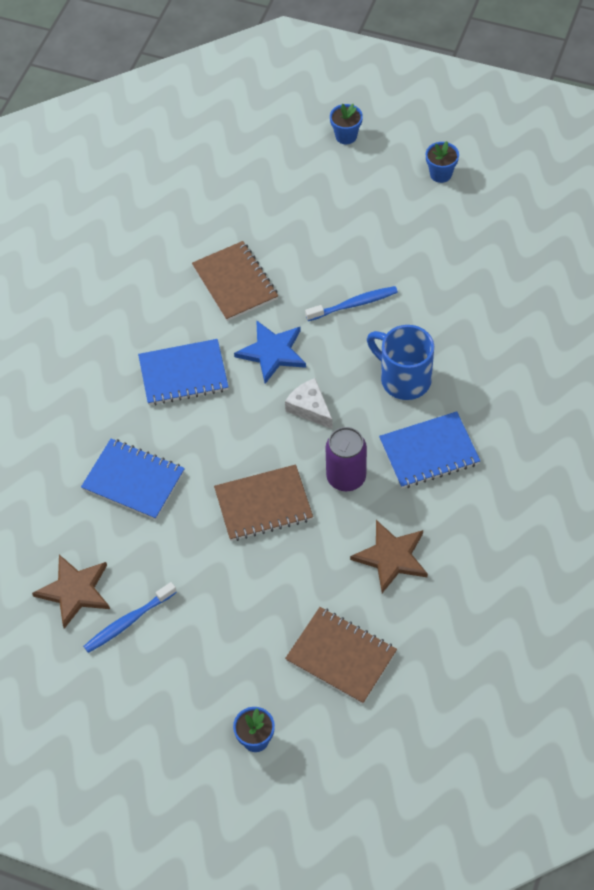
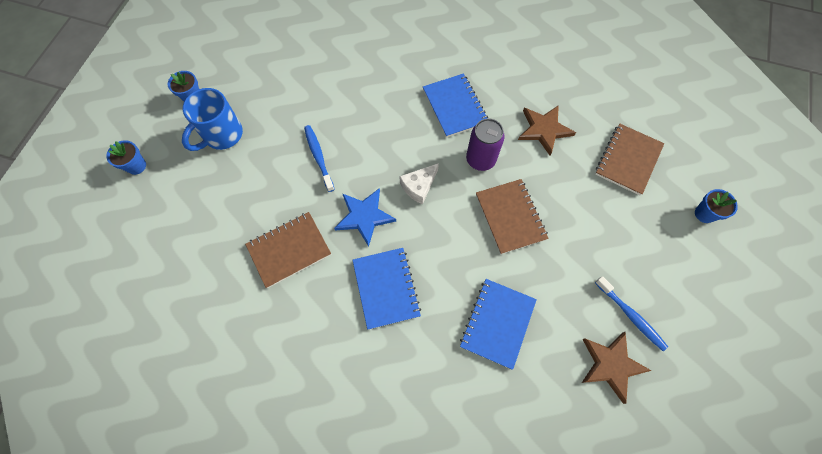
camera: 95 degrees left, 10 degrees up
(403, 379) = (391, 122): blue mug -> blue mug (222, 135)

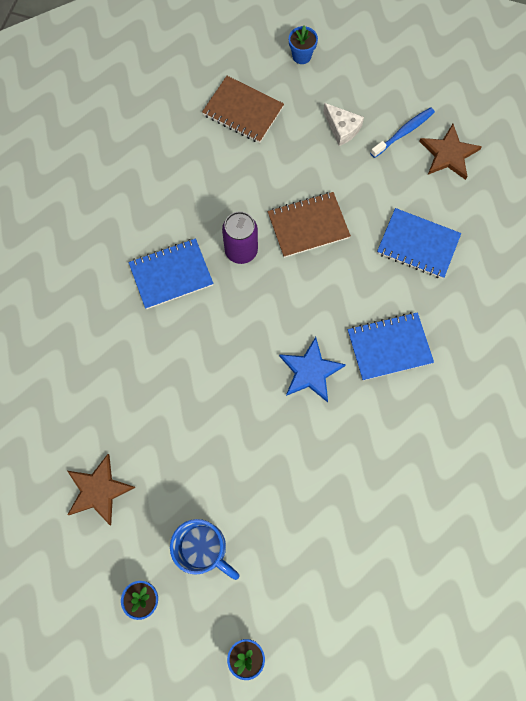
camera: 90 degrees left, 5 degrees up
(289, 250) = (352, 450): brown notebook -> none
(318, 157) = (236, 426): blue toothbrush -> none
(419, 186) = (274, 314): white cheese -> white cheese (342, 128)
(544, 129) = (204, 185): brown star -> brown star (98, 490)

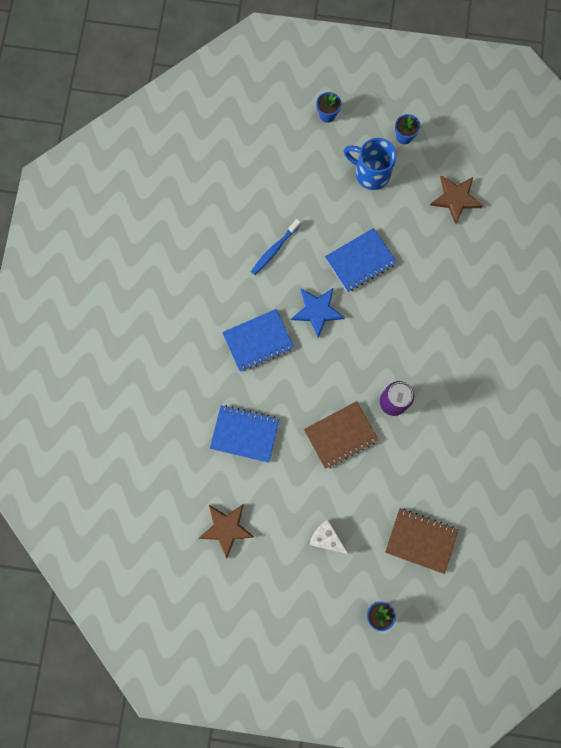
camera: 170 degrees right, 5 degrees up
(171, 275) = (445, 371): blue notebook -> blue notebook (360, 261)
(403, 132) = (270, 544): blue toothbrush -> blue toothbrush (274, 250)

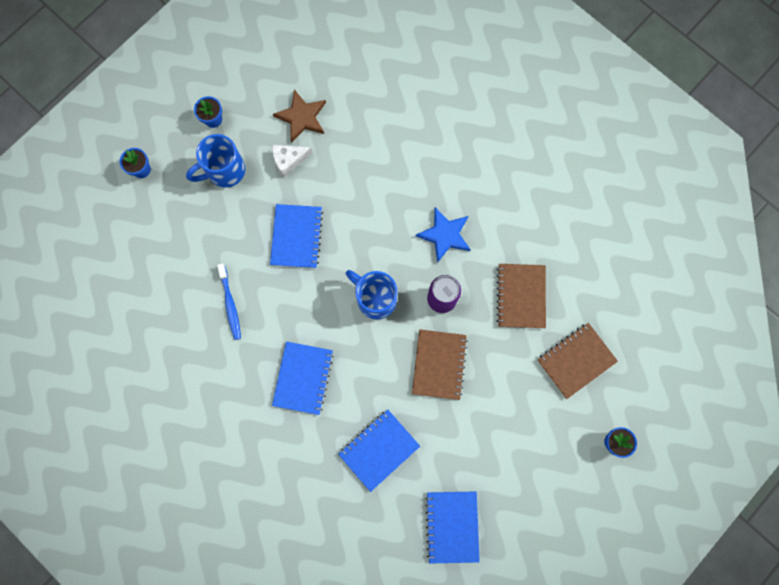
camera: 55 degrees left, 0 degrees up
(226, 528) = (452, 526): brown star -> blue notebook
(317, 311) = (314, 306): blue star -> blue star (445, 235)
(326, 538) = (520, 441): white cheese -> white cheese (289, 160)
(356, 352) = (375, 299): none -> blue mug
(440, 462) = (521, 296): none -> brown notebook

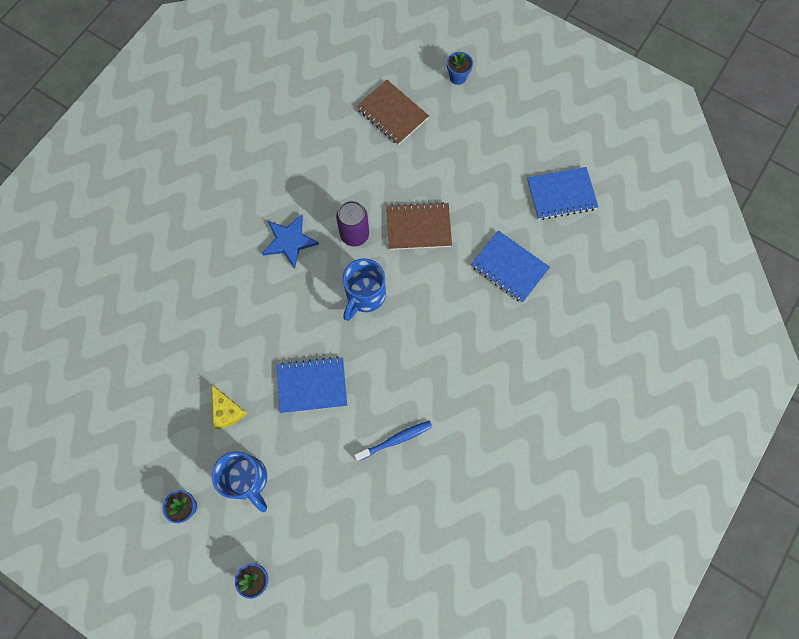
camera: 100 degrees left, 5 degrees down
(289, 160) = (227, 411): white cheese -> yellow cheese
(302, 117) = (175, 407): brown star -> none
(303, 378) = (457, 350): blue notebook -> none
(521, 296) = (340, 166): brown notebook -> none

